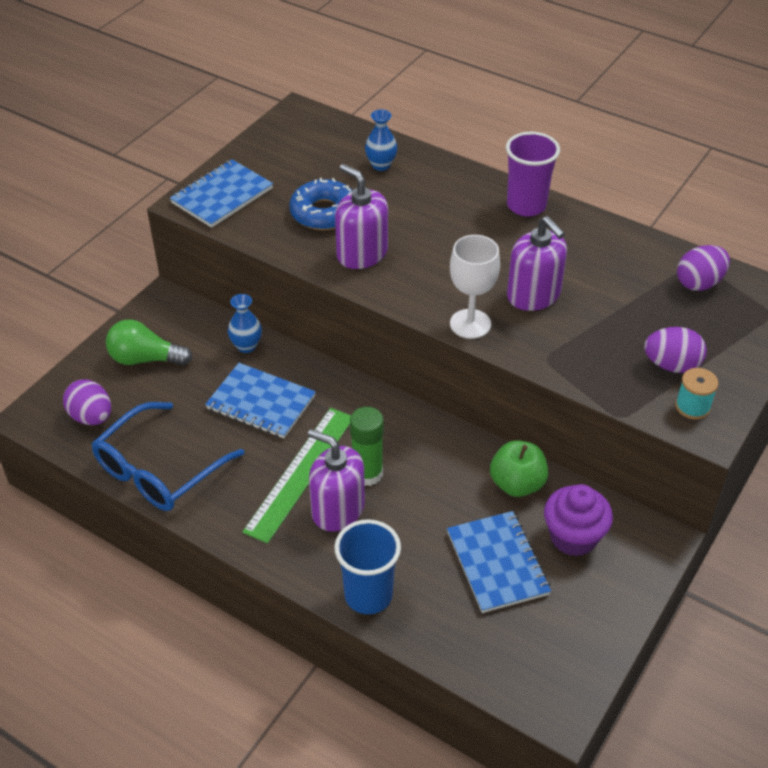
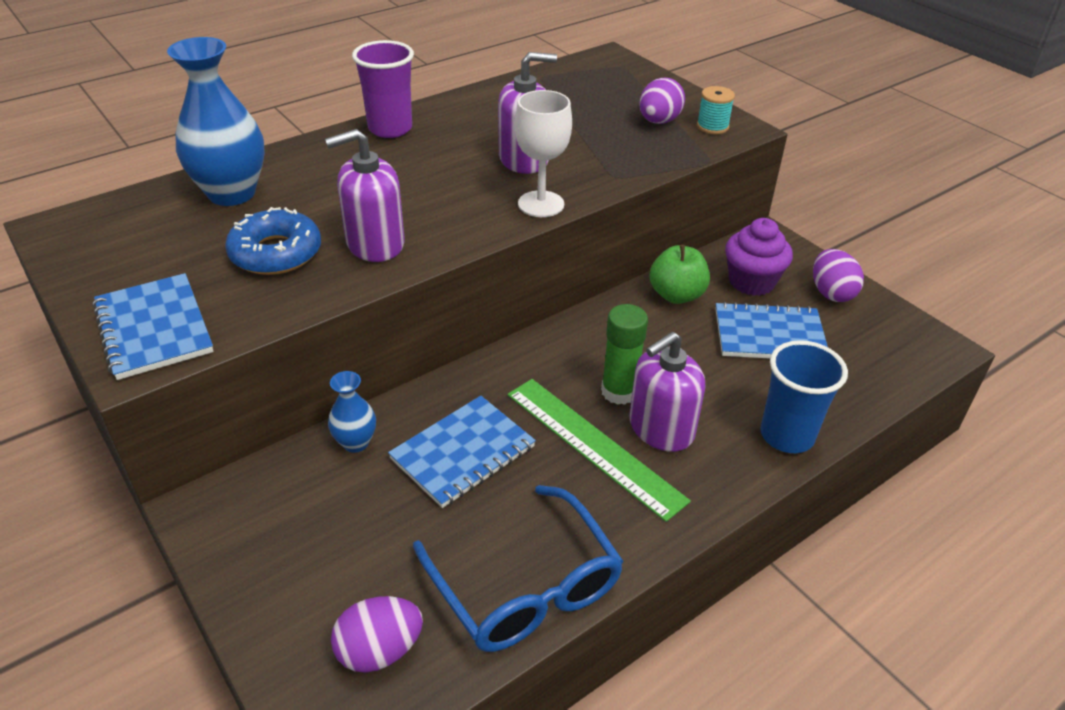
camera: 70 degrees left, 5 degrees down
(145, 359) = (303, 557): green light bulb -> none
(381, 165) = (232, 193): blue vase -> blue vase, size x1.96
(699, 283) = (566, 82): purple egg -> purple egg (831, 293)

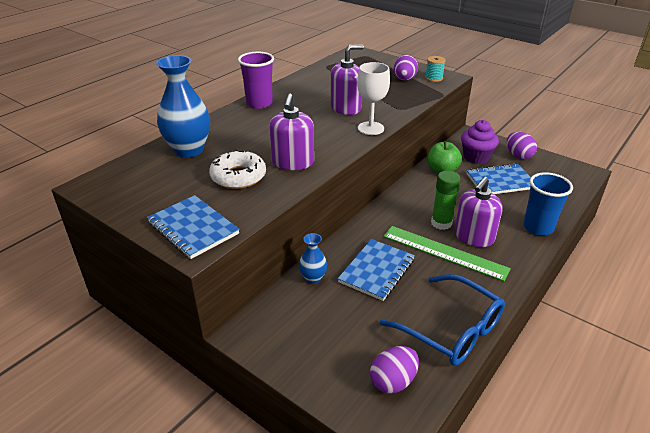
camera: 15 degrees left, 5 degrees down
(276, 253) = (238, 176): blue donut -> white donut
(375, 243) = (293, 162): purple soap dispenser -> purple soap dispenser turned 45 degrees counterclockwise

